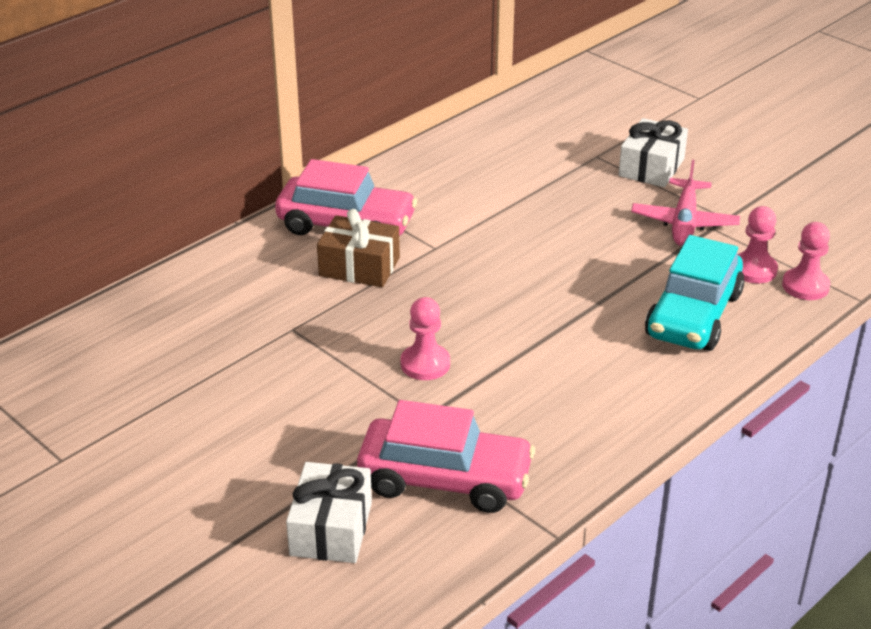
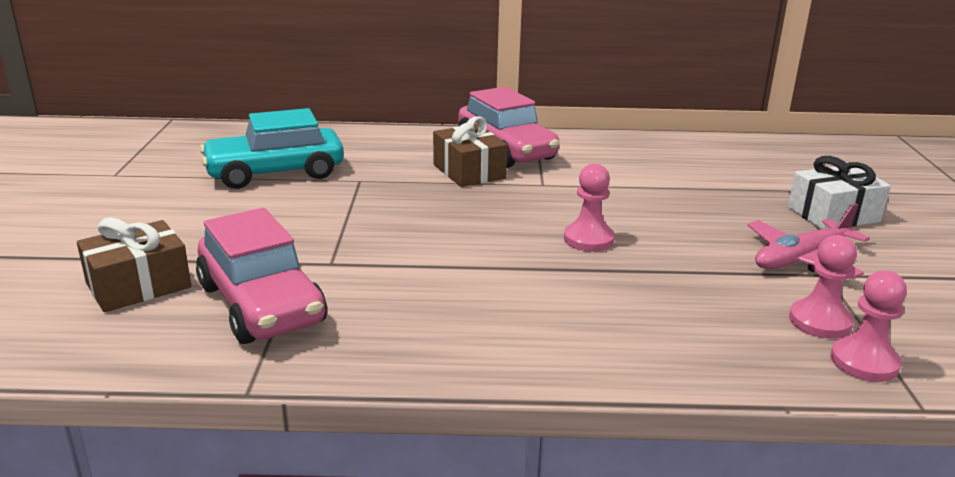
camera: 45 degrees right, 10 degrees down
(331, 529) = (138, 285): white gift -> brown gift
(425, 364) = (398, 237): pink pawn -> pink pawn (588, 239)
(693, 315) = (686, 321): turquoise car -> turquoise car (275, 173)

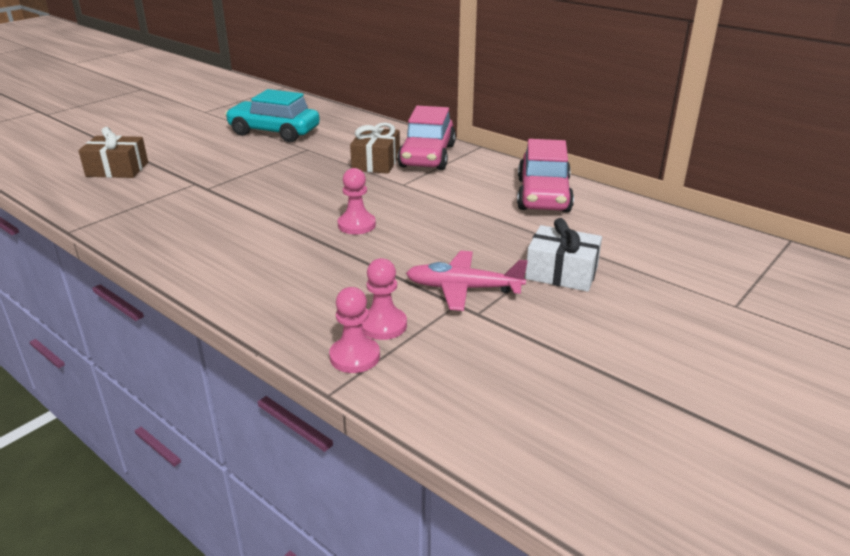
camera: 40 degrees right, 5 degrees up
(261, 304) = (143, 196): pink car -> pink car (543, 195)

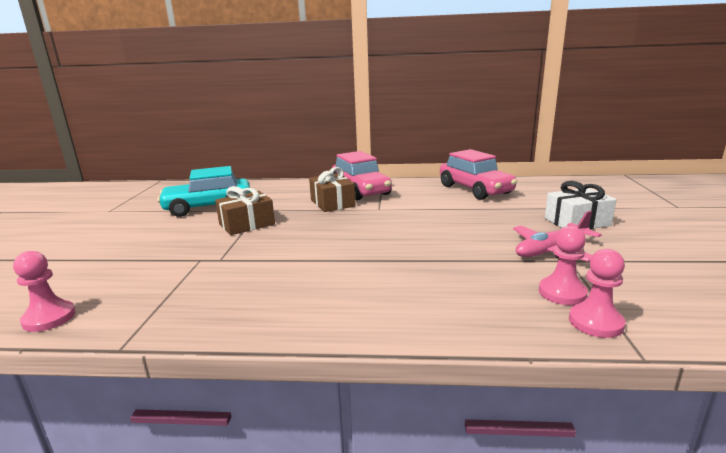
camera: 35 degrees left, 10 degrees down
(117, 169) = (85, 276): brown gift -> brown gift (247, 224)
(356, 225) = (401, 241): pink pawn -> pink pawn (49, 318)

